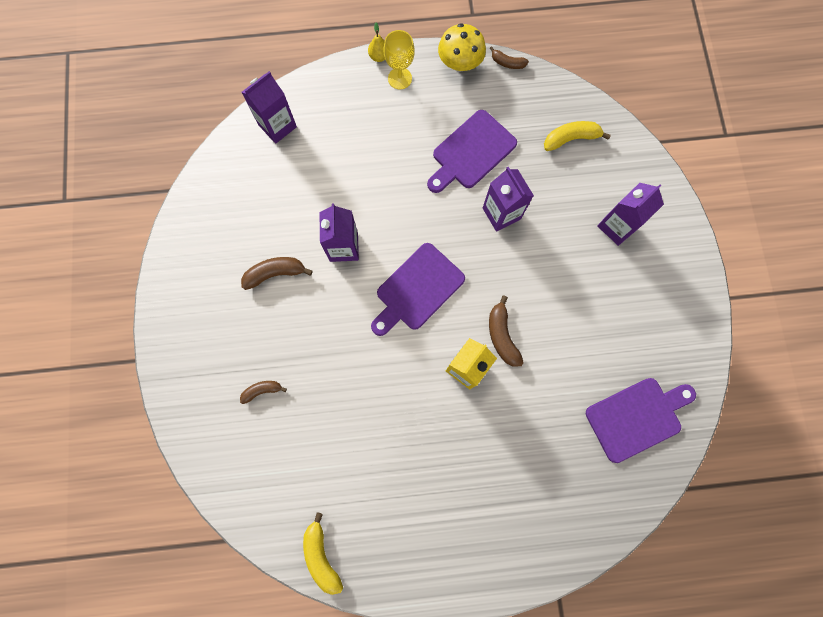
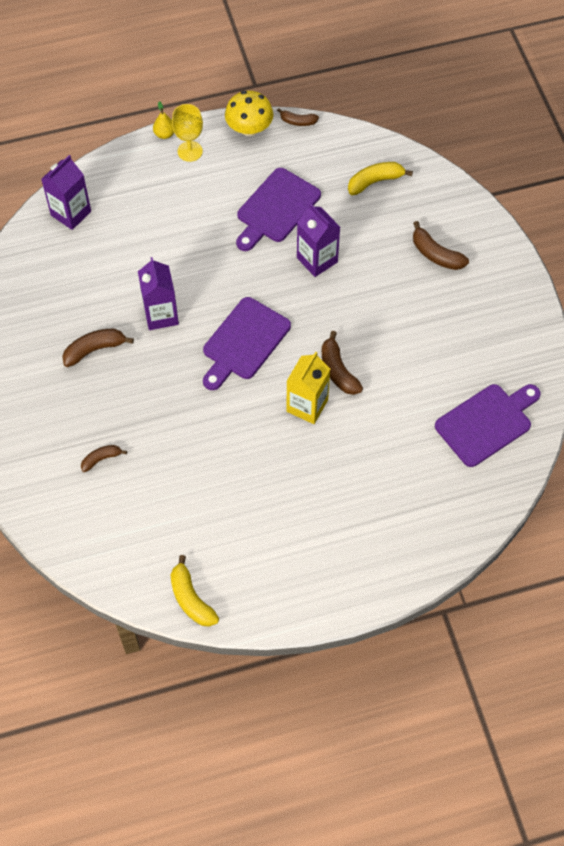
camera: 10 degrees left, 15 degrees down
(617, 226) = (436, 254): purple carton -> brown banana

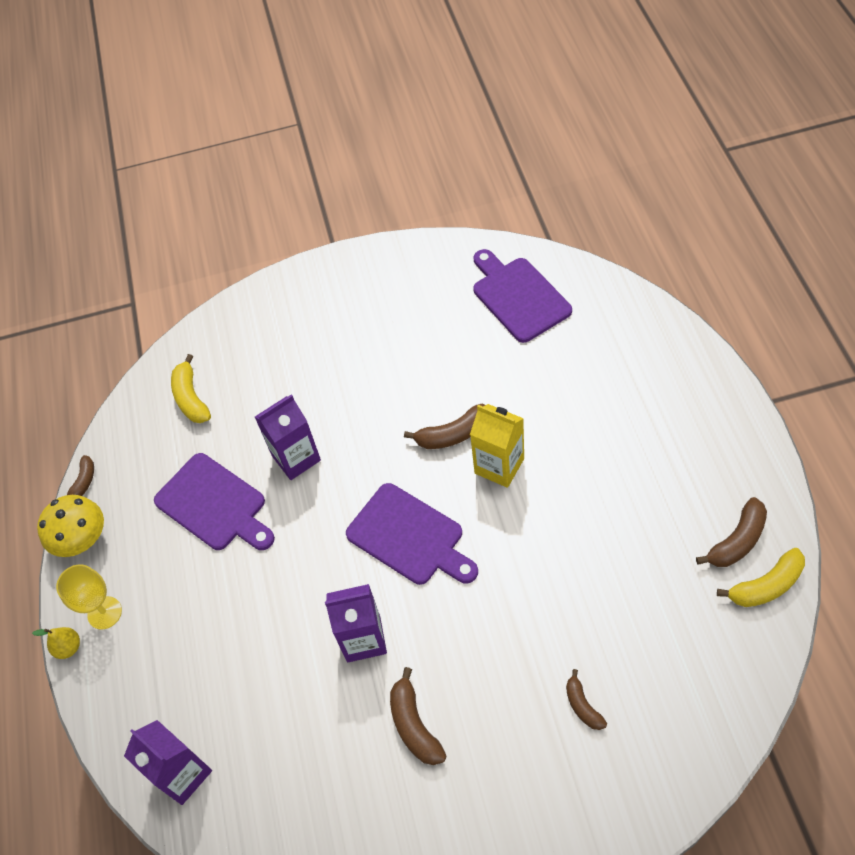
camera: 80 degrees left, 5 degrees down
(436, 254) = (301, 339): brown banana -> brown banana (737, 541)

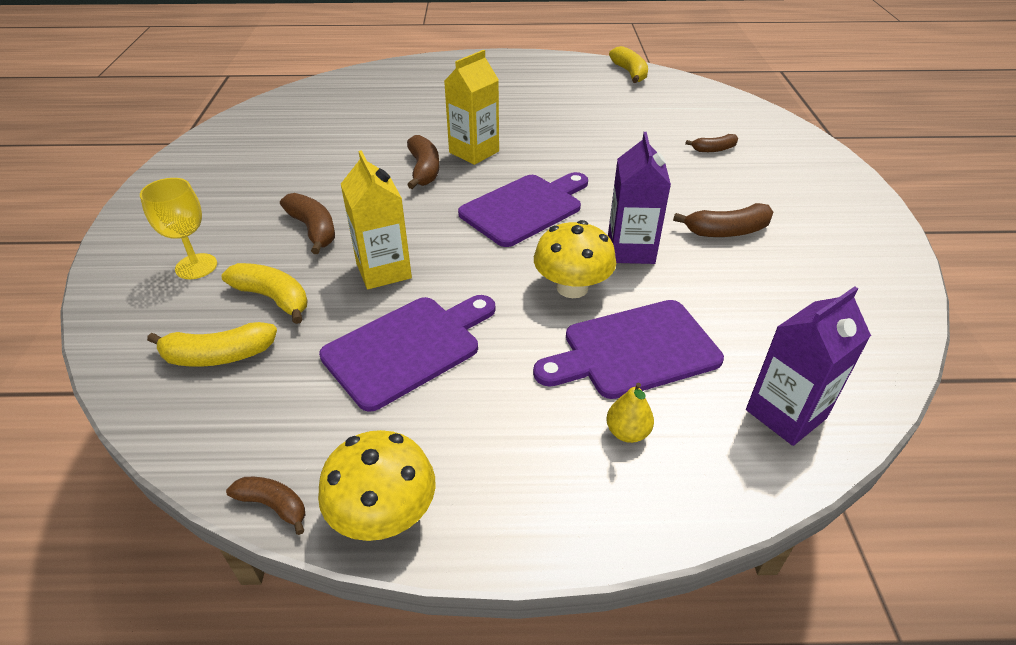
camera: 85 degrees left, 15 degrees down
(68, 647) = (577, 546): yellow pear -> yellow pear (627, 432)
(104, 613) = (530, 489): yellow goblet -> yellow goblet (196, 266)
(251, 401) = (273, 298): none -> yellow banana
(296, 458) = (383, 271): purple carton -> yellow carton
(301, 600) = (572, 287): none -> yellow mushroom
(518, 296) = (299, 118): purple cutting board -> purple cutting board (634, 350)
(737, 541) = (592, 75): brown banana -> brown banana (313, 230)

